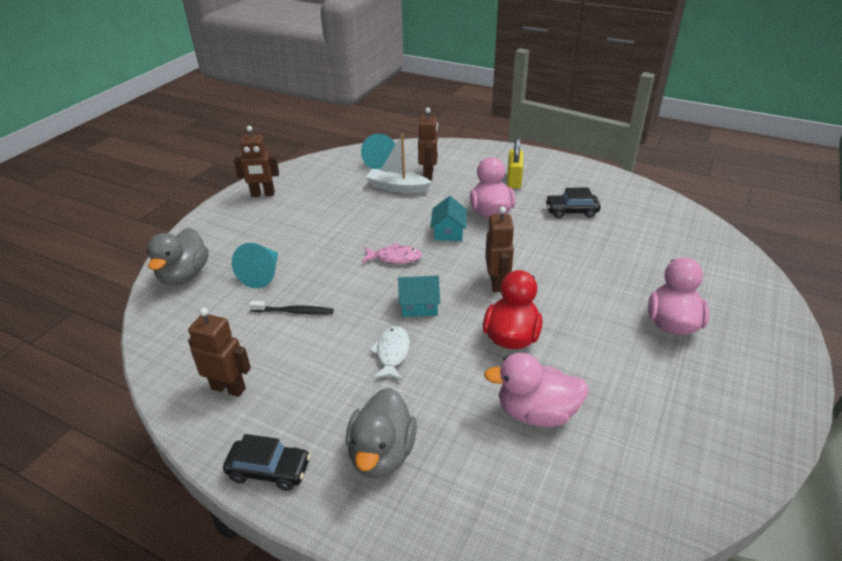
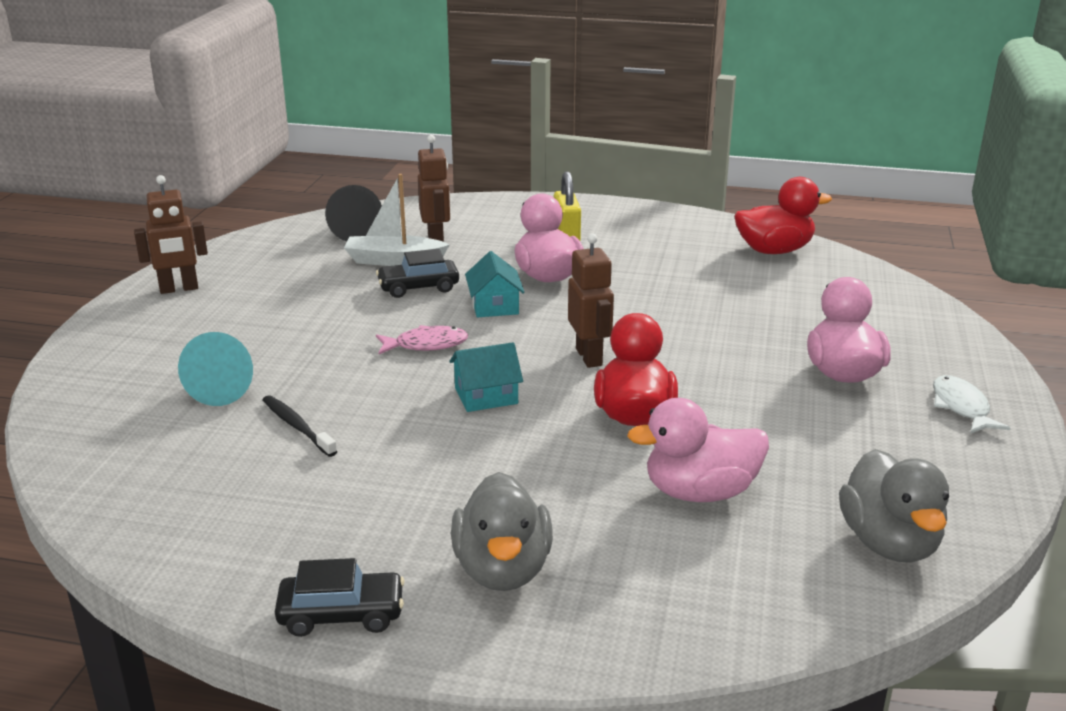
camera: 15 degrees left, 10 degrees down
(184, 275) = (92, 404): grey duck -> grey duck (889, 543)
(228, 388) = (233, 530): brown robot -> none
(294, 312) = (297, 426): black toothbrush -> black toothbrush turned 120 degrees counterclockwise
(381, 162) = (355, 232): turquoise cone -> black cone
(392, 353) = (469, 455): white fish -> white fish (961, 407)
(571, 211) = (662, 264): black car -> black car (418, 287)
(654, 209) = (774, 250): none -> red duck

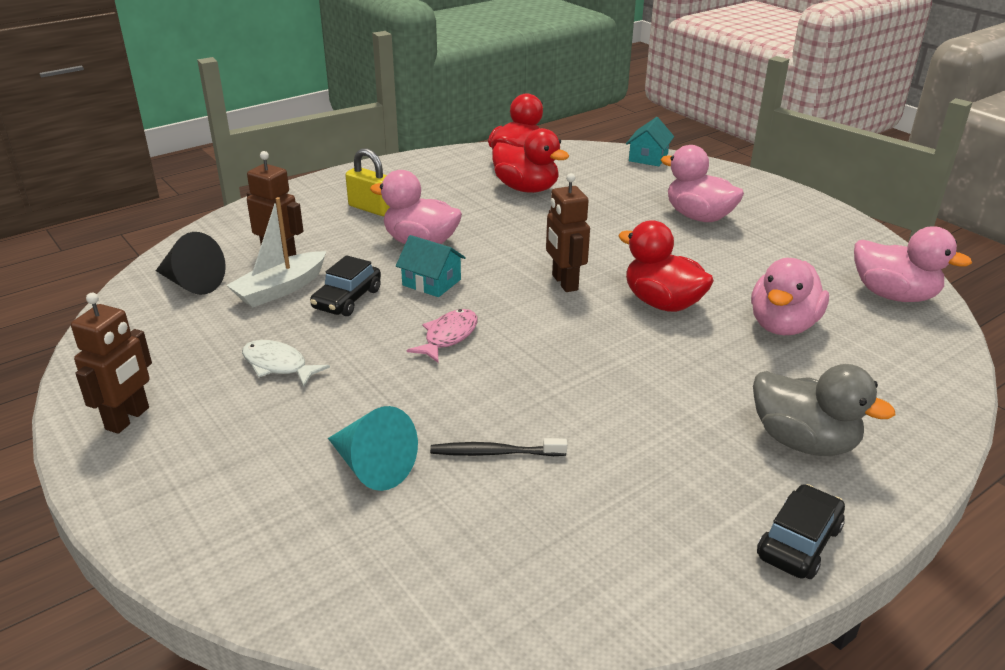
camera: 50 degrees left, 5 degrees up
(486, 396) = (563, 346): turquoise house -> turquoise house (648, 157)
(589, 357) = (564, 283): brown robot -> brown robot turned 135 degrees counterclockwise
(726, 276) = (526, 188): none -> red duck
(889, 543) = (893, 295): grey duck -> pink duck
(961, 407) = (777, 206): white fish -> white fish (278, 365)

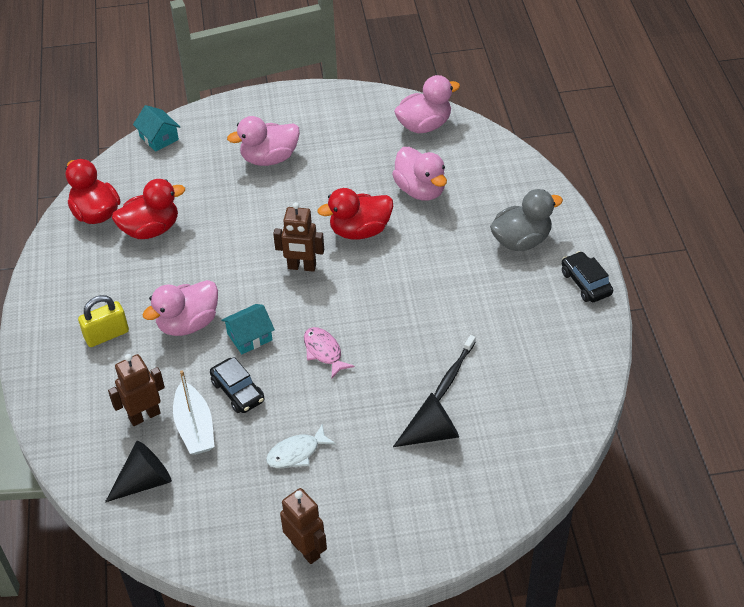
camera: 60 degrees left, 15 degrees up
(372, 467) = (432, 433): turquoise cone -> black cone

